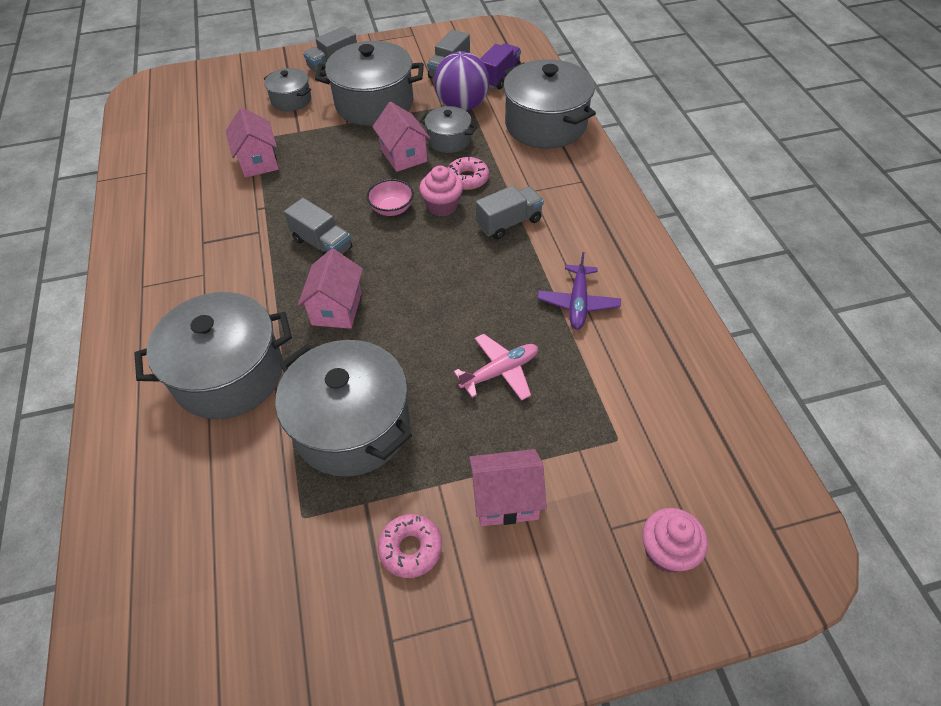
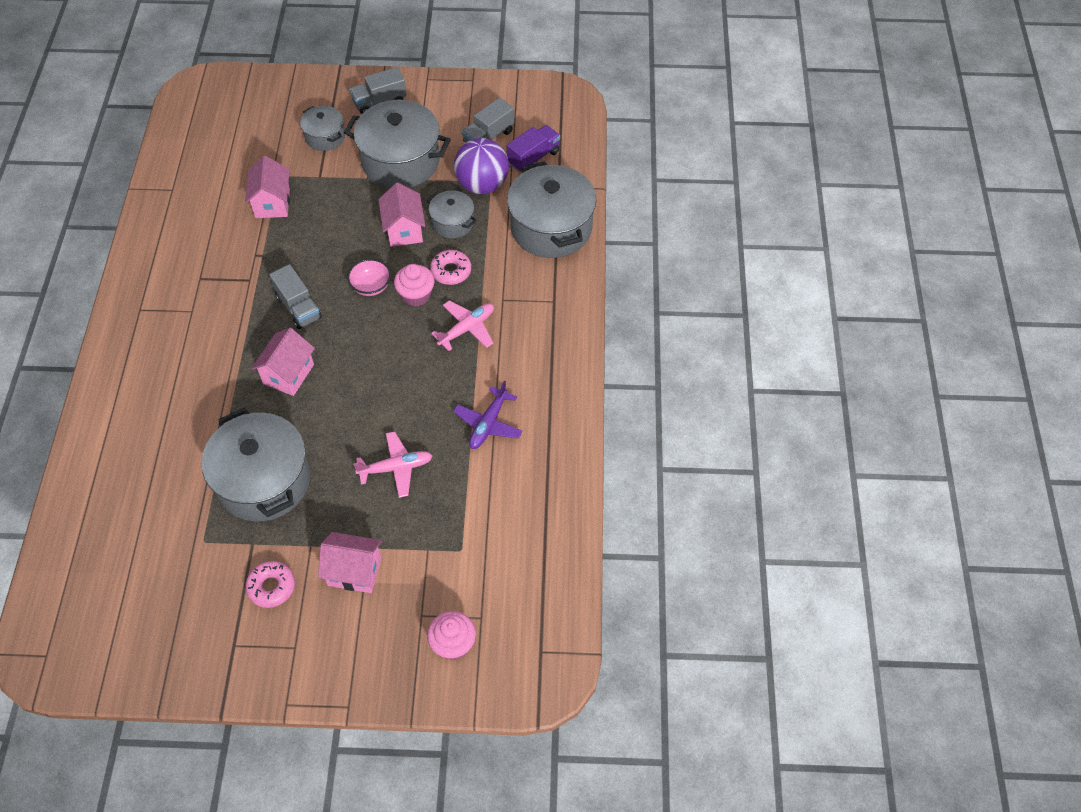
camera: 15 degrees right, 5 degrees up
(229, 374) = (186, 410): grey pot -> none
(509, 223) = (467, 328): grey truck -> pink plane

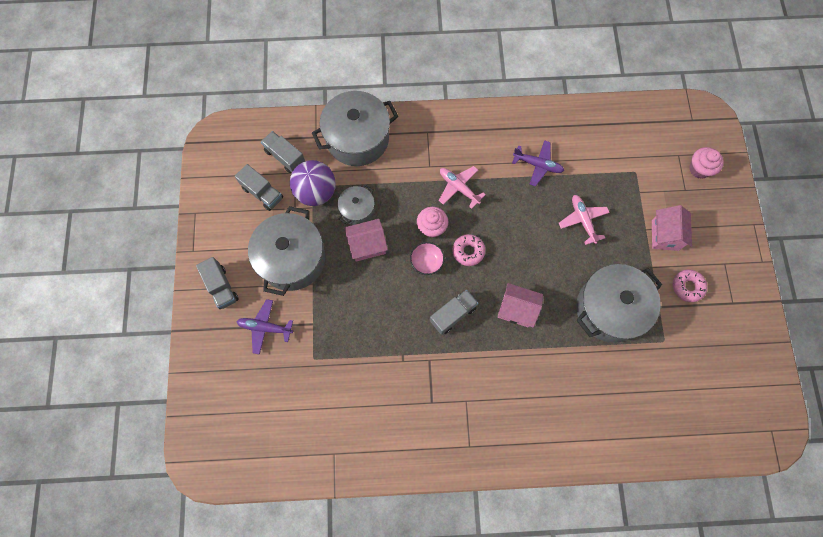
camera: 95 degrees left, 15 degrees up
(272, 203) = (345, 358): pink house -> none
(325, 137) = (265, 327): grey pot -> purple plane
(451, 271) = (406, 205): pink donut -> pink donut (468, 251)
(533, 157) = (285, 157): purple truck -> grey truck

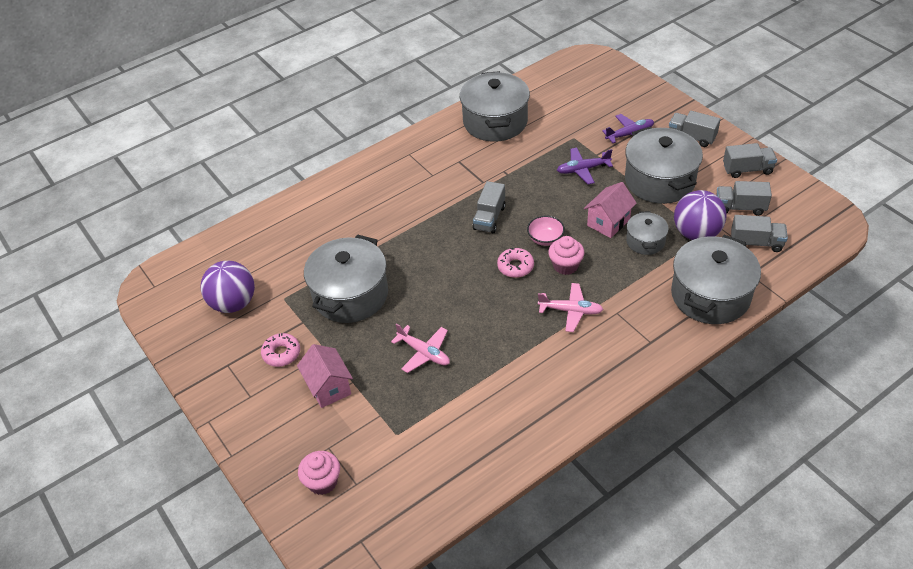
camera: 150 degrees right, 25 degrees down
(218, 223) = (747, 169): none -> grey truck
(362, 433) = (495, 122): none -> grey pot
(516, 310) = (436, 249): pink house -> none
(538, 165) = (509, 378): purple plane -> purple plane (583, 169)
(708, 363) = (233, 303): none -> purple ball

